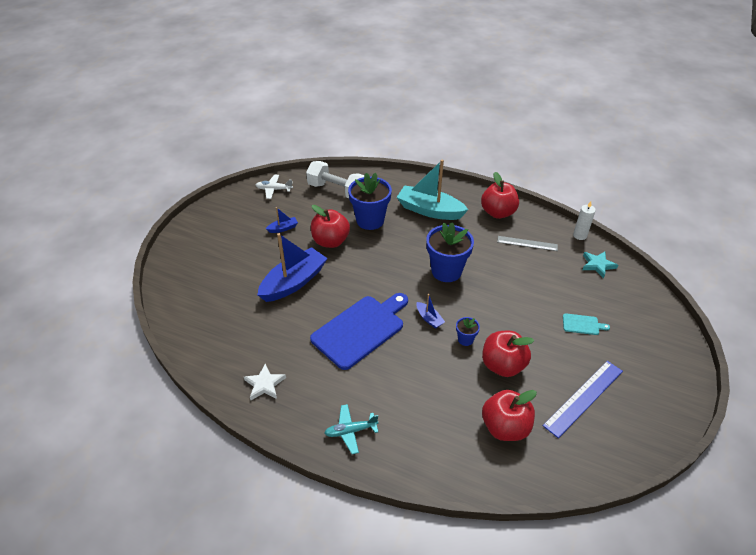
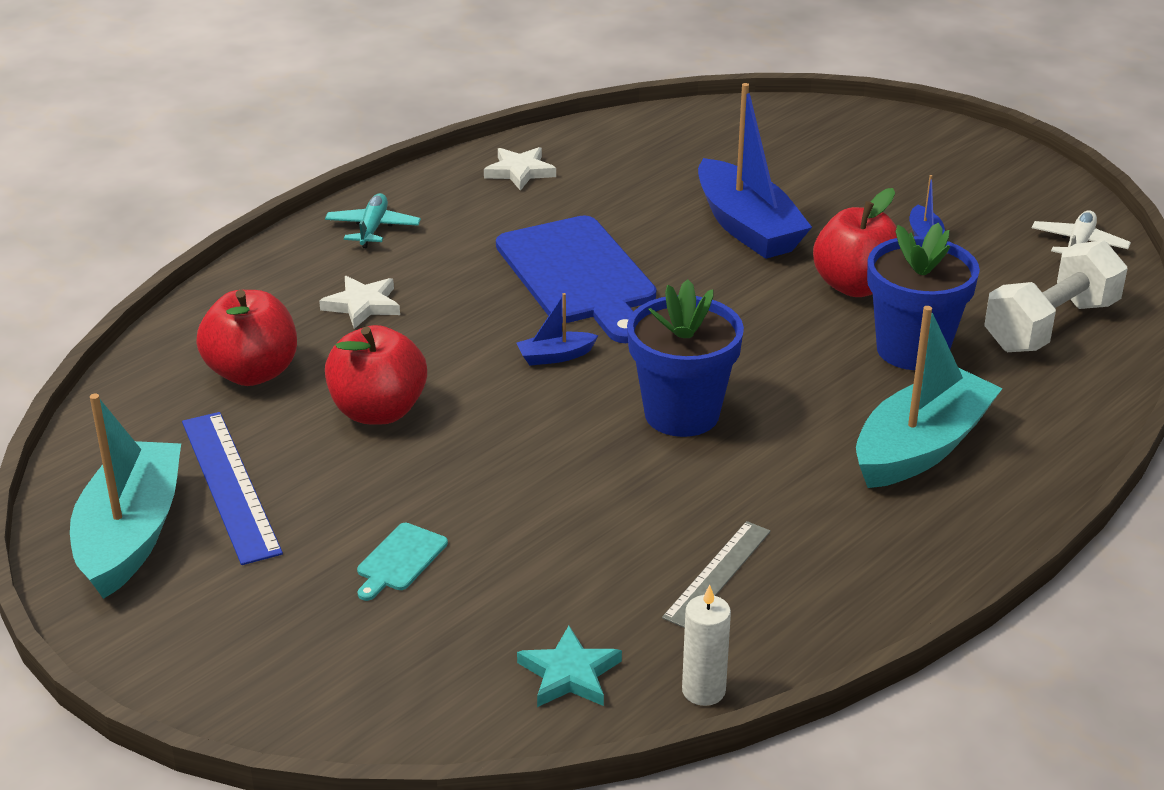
camera: 110 degrees right, 10 degrees down
(426, 405) = (362, 305): none -> white star
(465, 339) = (472, 385): blue flower pot -> none
(498, 213) = (869, 563): red apple -> none
(636, 419) = (131, 534): none -> turquoise boat

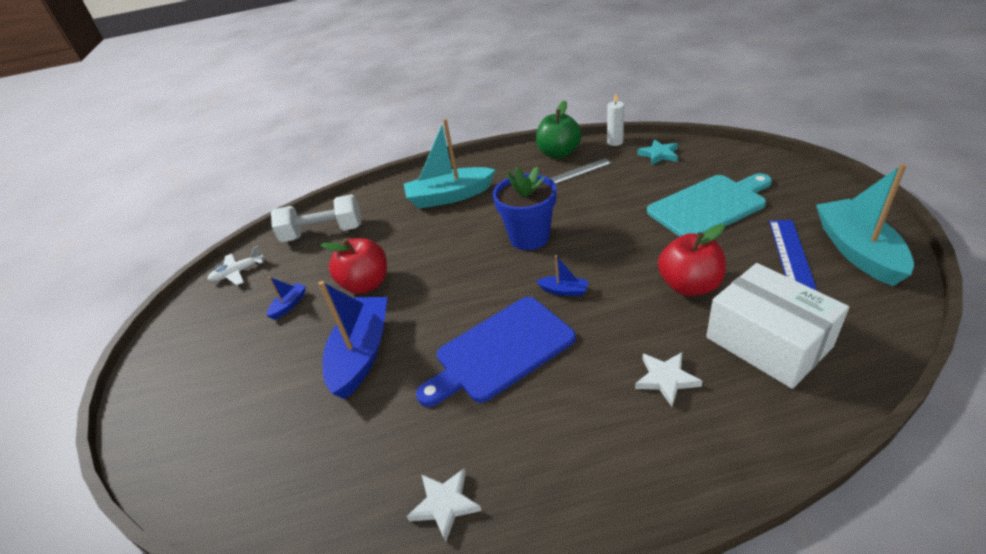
camera: 140 degrees left, 5 degrees up
(131, 534) = (857, 251): turquoise boat -> turquoise boat turned 135 degrees clockwise
(252, 372) = (768, 342): red apple -> white box
(373, 228) = (619, 476): turquoise plane -> none
(400, 560) = (709, 206): turquoise cutting board -> turquoise cutting board, size x2.40
(578, 275) = (500, 351): blue cutting board -> blue cutting board turned 135 degrees counterclockwise
(809, 617) = (559, 153): none -> green apple
(912, 350) = (393, 239): blue flower pot -> none

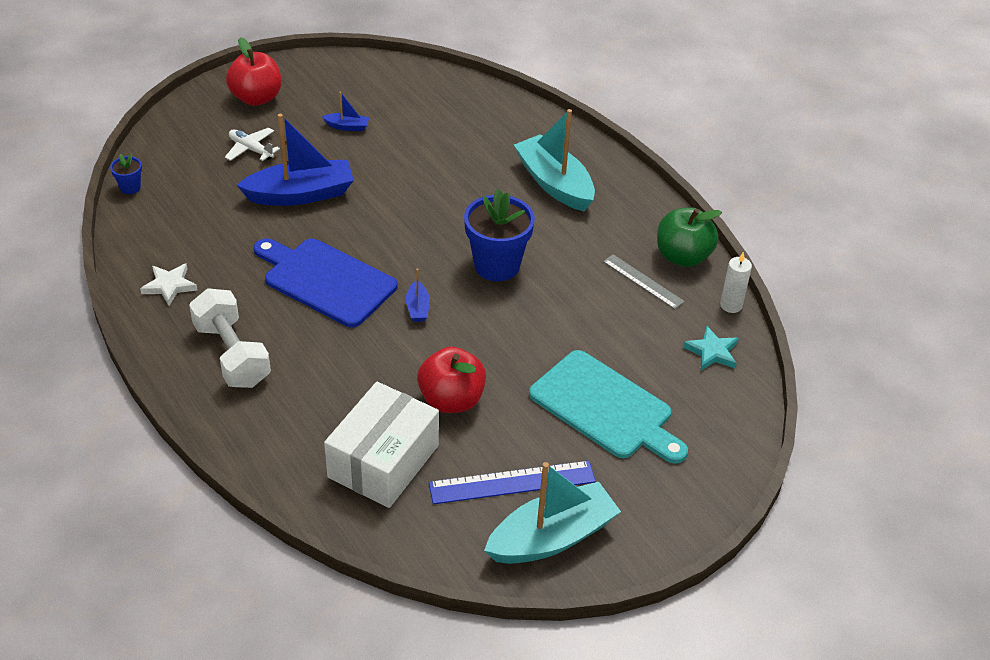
camera: 60 degrees right, 5 degrees up
(235, 528) = (130, 187): none -> blue flower pot
(238, 273) = (381, 74): white plane -> white plane (251, 149)
(323, 233) = (458, 108): white dumbbell -> white dumbbell (232, 354)
(366, 284) = (389, 167): red apple -> red apple (256, 98)
(666, 379) = (319, 393): white star -> none

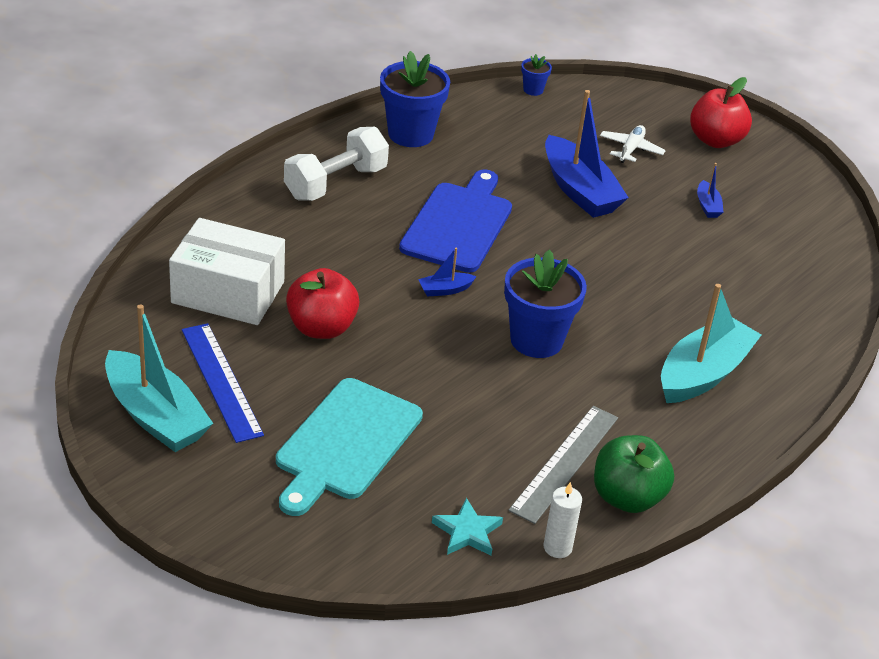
camera: 75 degrees right, 5 degrees down
(169, 286) = (410, 134): white star -> blue flower pot
(643, 281) = (564, 463): grey ruler -> grey ruler, size x1.52

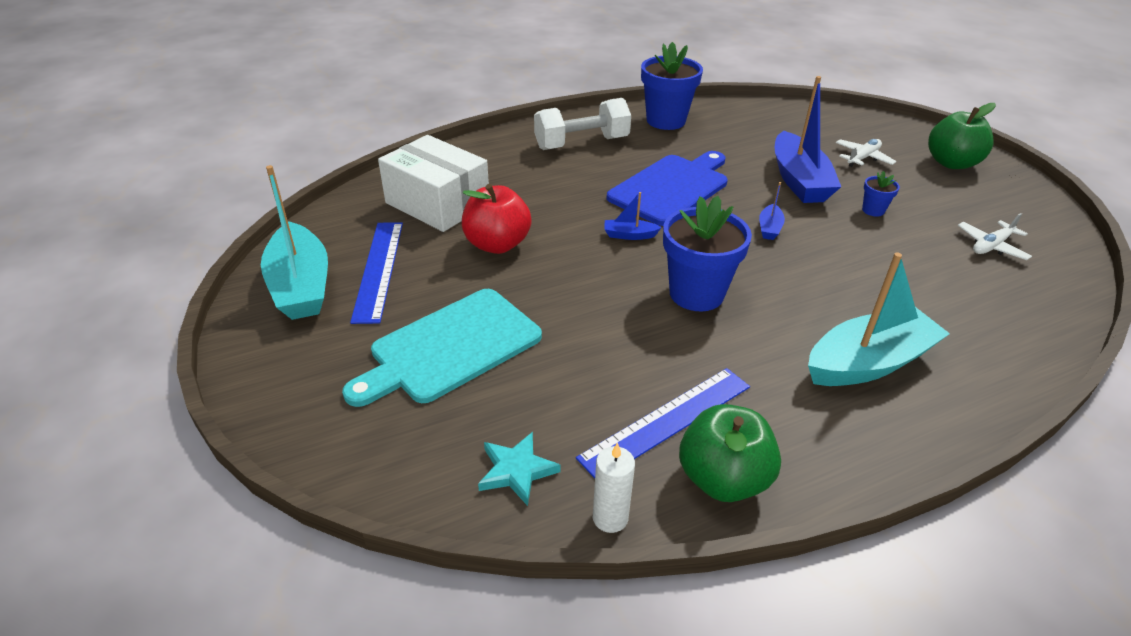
camera: 25 degrees right, 0 degrees up
(533, 90) = (789, 106): blue flower pot -> blue flower pot (873, 210)
(564, 463) = (666, 421): grey ruler -> blue ruler
(707, 206) = (926, 212): blue boat -> blue boat (769, 228)
(715, 140) = (951, 163): red apple -> green apple
(772, 233) = (991, 246): none -> white plane

